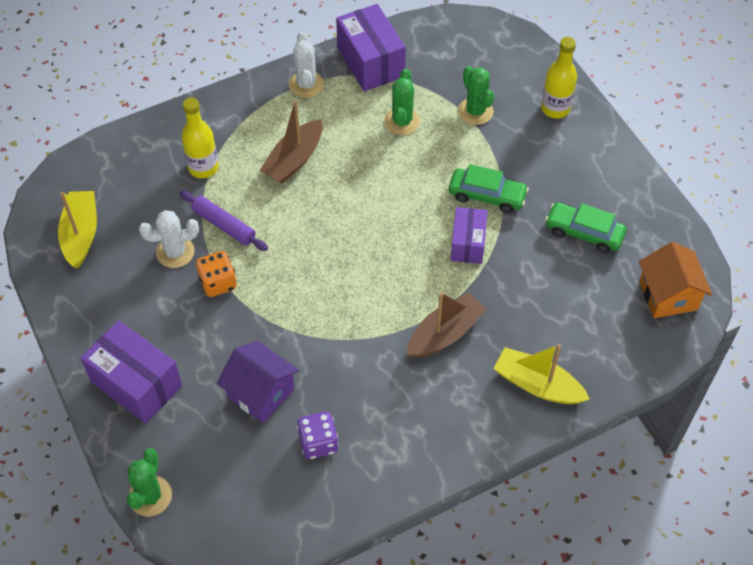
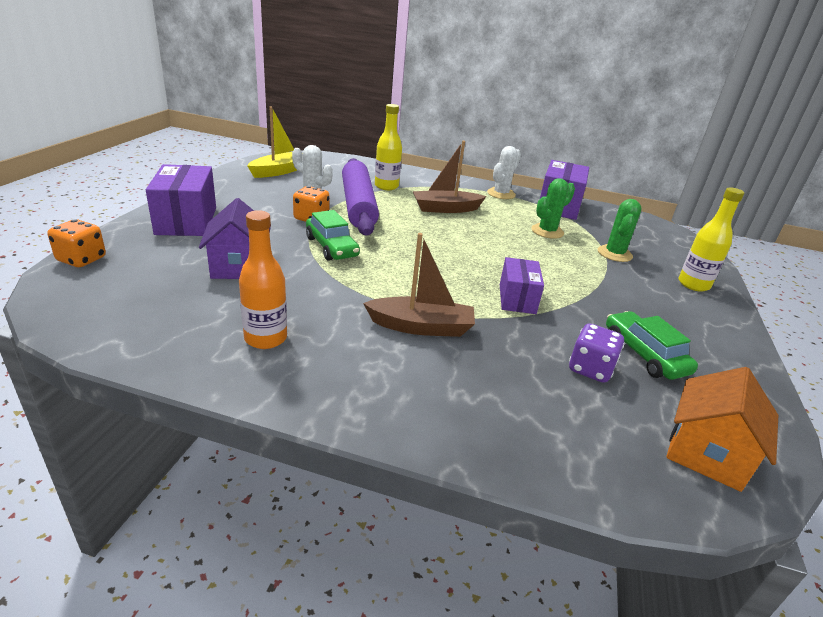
camera: 40 degrees right, 25 degrees down
(150, 496) = (81, 259): green cactus -> orange dice
(224, 225) = (358, 205): purple rolling pin -> purple rolling pin, size x1.87
(318, 443) = (220, 311): purple dice -> purple dice (590, 369)
(376, 435) = (265, 338): none -> orange bottle
(467, 244) = (517, 299): purple box -> purple box turned 45 degrees counterclockwise
(487, 195) = (570, 288): green car -> green car (331, 247)
(537, 385) = (458, 413): yellow boat -> none

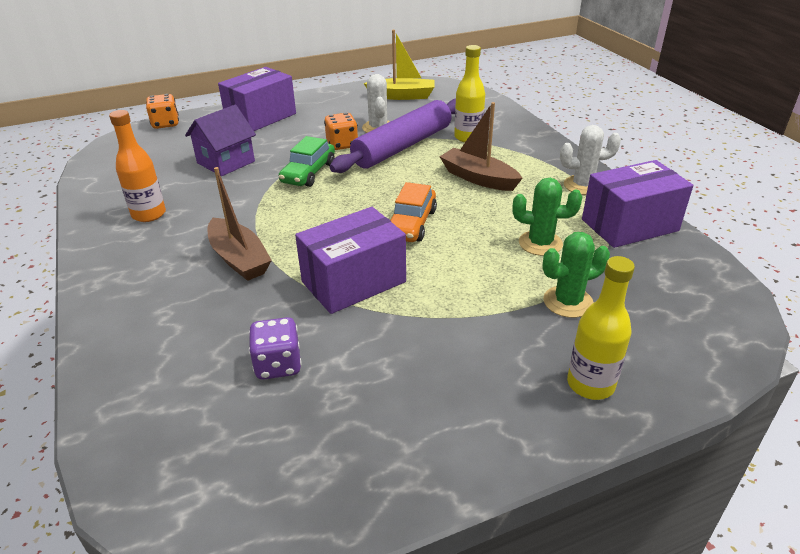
camera: 55 degrees right, 5 degrees up
(470, 250) = (411, 224): none -> orange car
(517, 299) = (353, 282): purple box -> purple box, size x1.58
(644, 354) = (350, 391): green car -> none
(706, 453) = (209, 481): orange house -> none

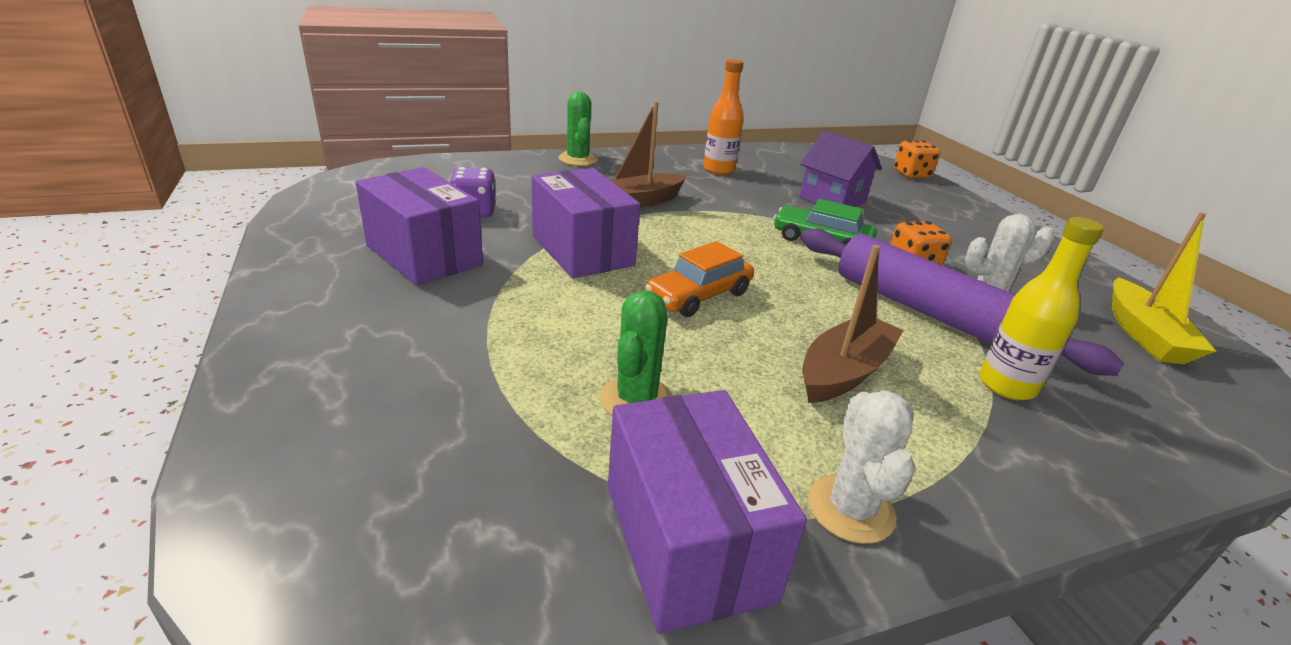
camera: 90 degrees right, 5 degrees down
(261, 117) = (964, 220): purple box -> purple box (424, 255)
(411, 224) = (698, 296): orange car -> orange car turned 60 degrees counterclockwise
(568, 302) = (480, 393): green cactus -> green cactus (578, 159)
(590, 384) = (316, 373): yellow bottle -> none

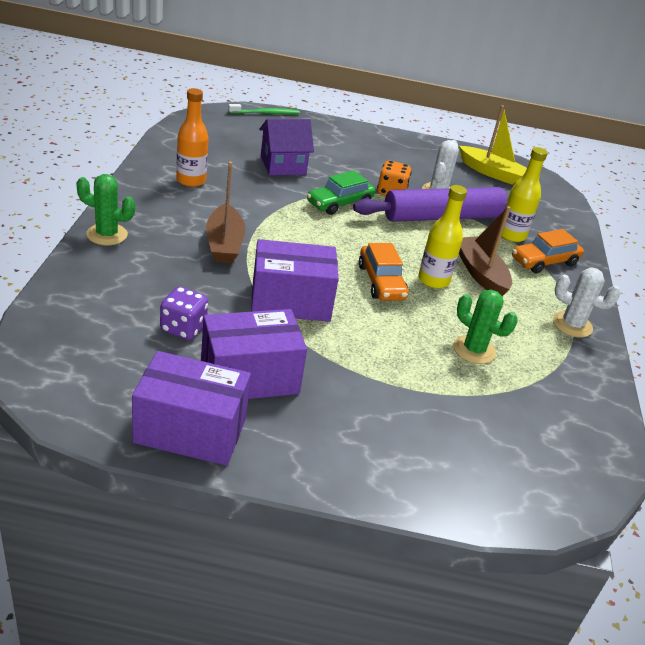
camera: 65 degrees left, 5 degrees up
(687, 541) = (575, 377): purple box -> purple box (190, 430)
(761, 333) = (433, 280): none -> yellow bottle
(911, 174) = (265, 113): orange dice -> green toothbrush
(996, 437) = (544, 261): none -> orange car

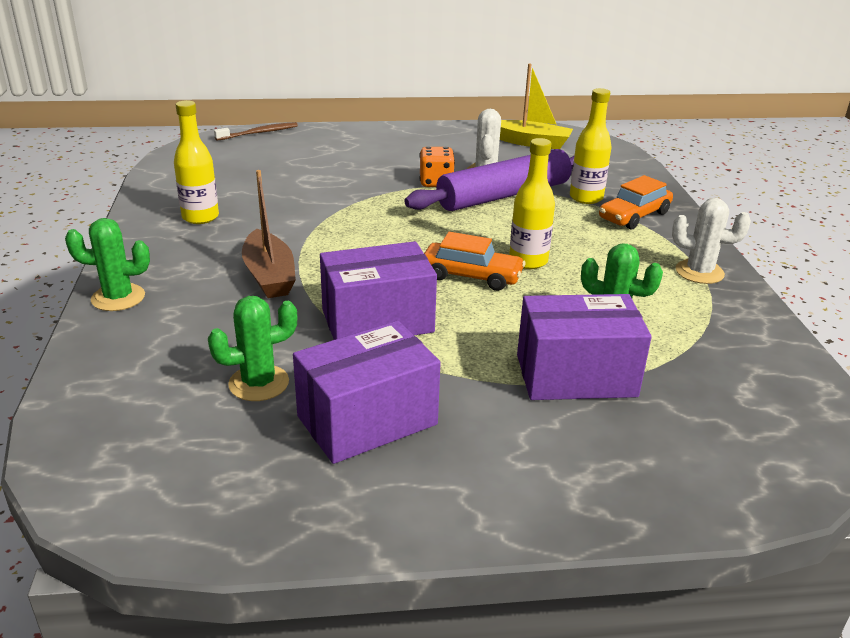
camera: 10 degrees left, 5 degrees down
(183, 328) = (259, 383): purple dice -> green cactus
(190, 430) = (320, 507): purple box -> purple box (576, 375)
(191, 180) = (200, 217): orange bottle -> yellow bottle
(265, 113) = (259, 133): green toothbrush -> brown toothbrush
(283, 165) = (302, 180): purple house -> none
(339, 203) = (384, 205): green car -> none
(381, 282) = (471, 276): orange car -> orange car turned 45 degrees counterclockwise
(480, 274) = (575, 243): brown boat -> none

